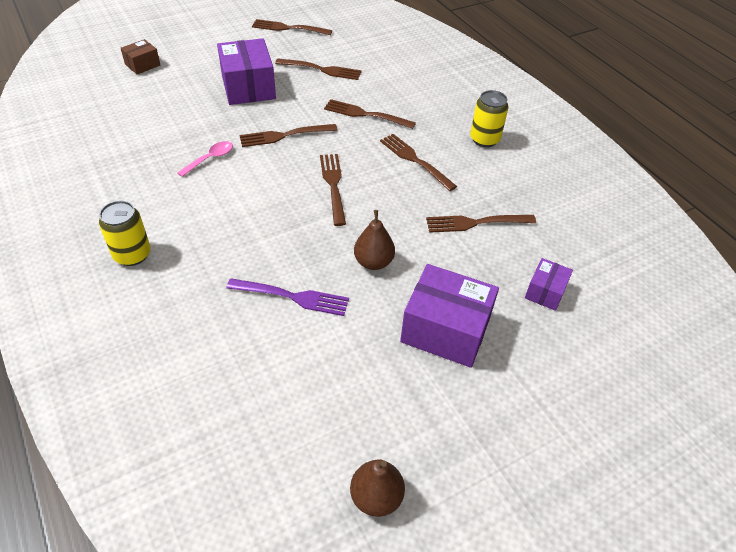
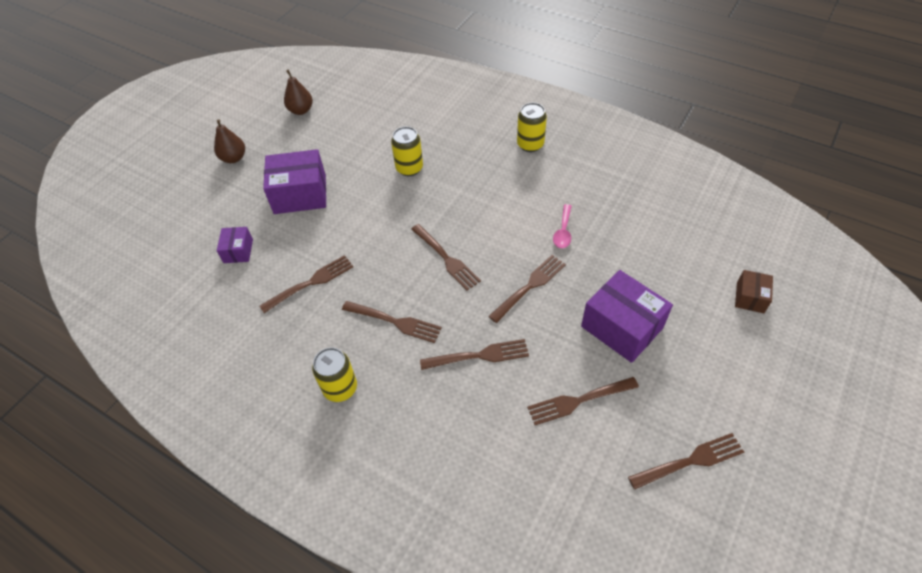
camera: 155 degrees right, 5 degrees up
(291, 297) = (409, 168): purple fork -> yellow can
(373, 262) = (372, 213): brown pear -> brown pear (234, 158)

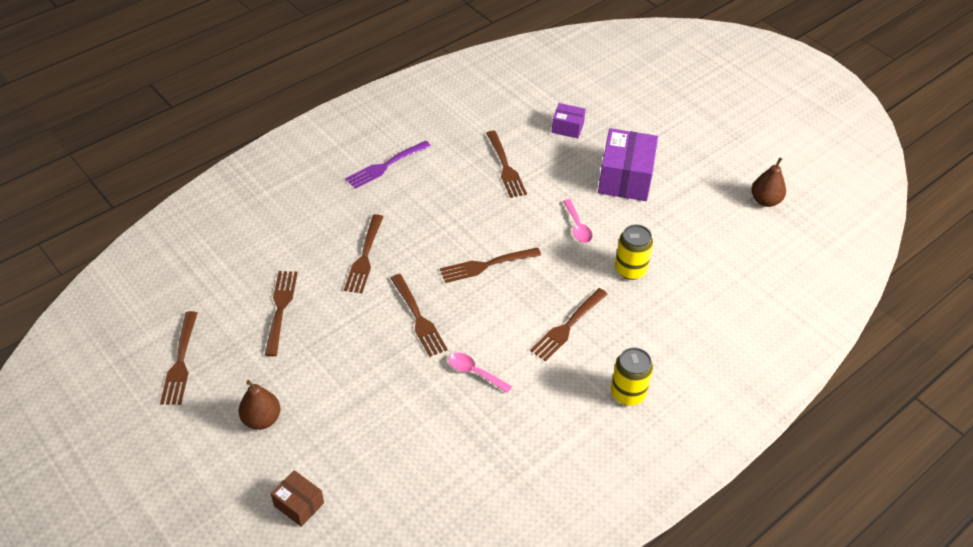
camera: 105 degrees right, 5 degrees down
(234, 158) = (700, 139): brown pear -> brown pear (262, 419)
(340, 388) = (386, 165): yellow can -> purple fork
(373, 210) = (577, 227): none -> pink spoon
(394, 322) = (432, 211): brown fork -> brown fork (568, 326)
(622, 327) = (331, 372): purple box -> none

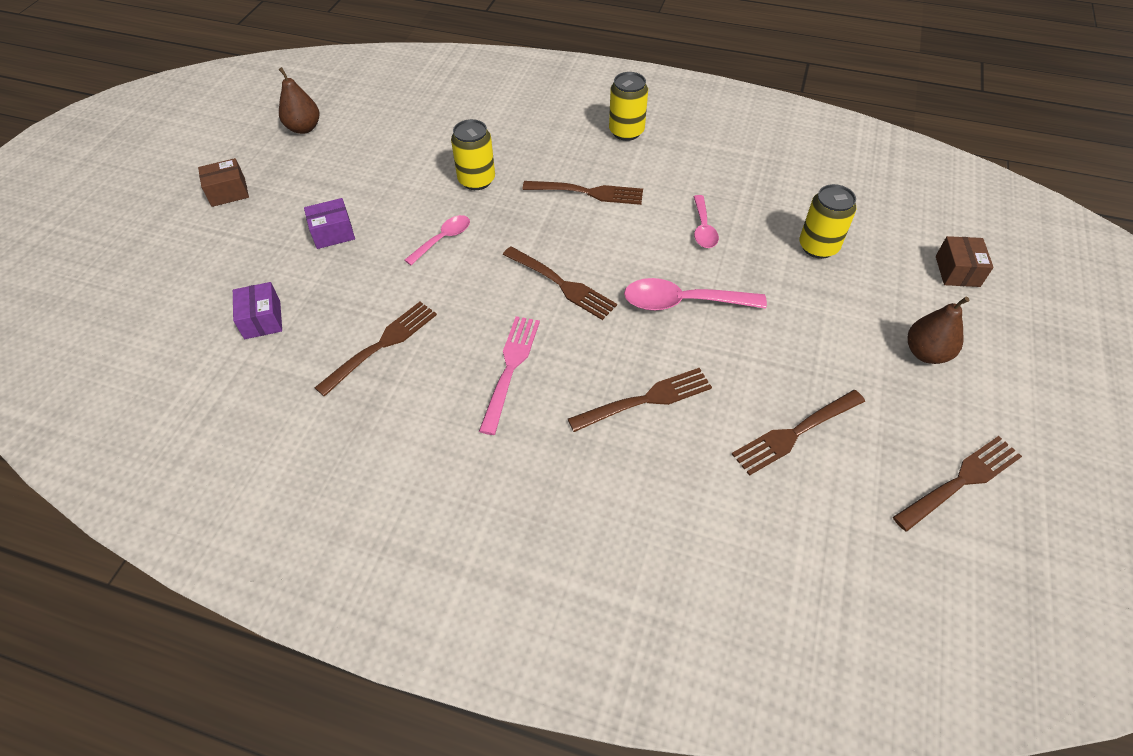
camera: 120 degrees left, 5 degrees up
(386, 165) = (466, 478): purple fork -> none
(398, 431) = (818, 247): none -> yellow can
(418, 317) = (683, 302): brown fork -> pink spoon
(439, 211) = (510, 369): none -> pink fork
(625, 178) = (333, 233): purple box -> purple box, size x0.52
(707, 144) = (228, 192): none -> brown box

